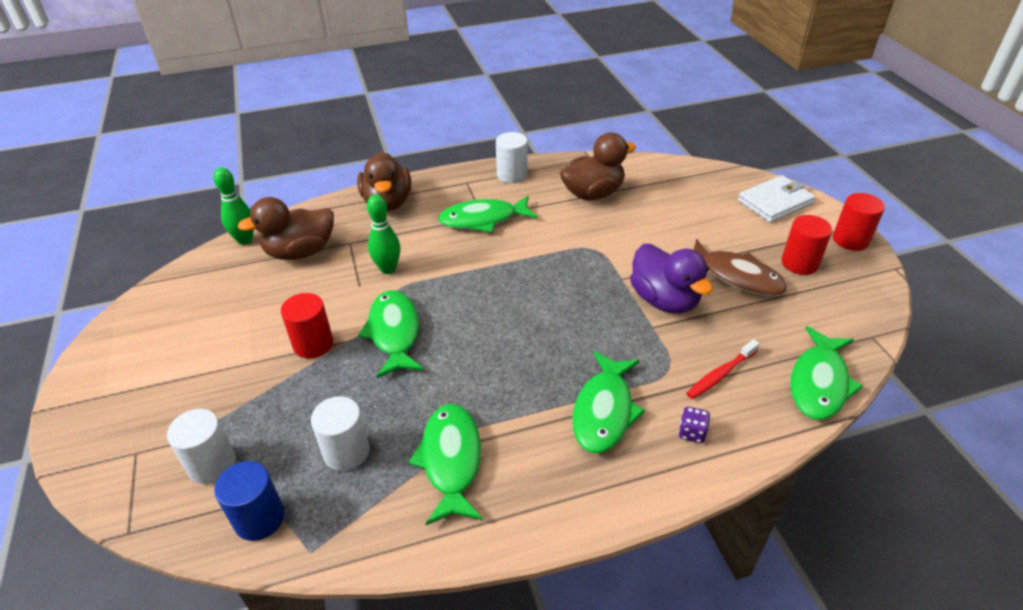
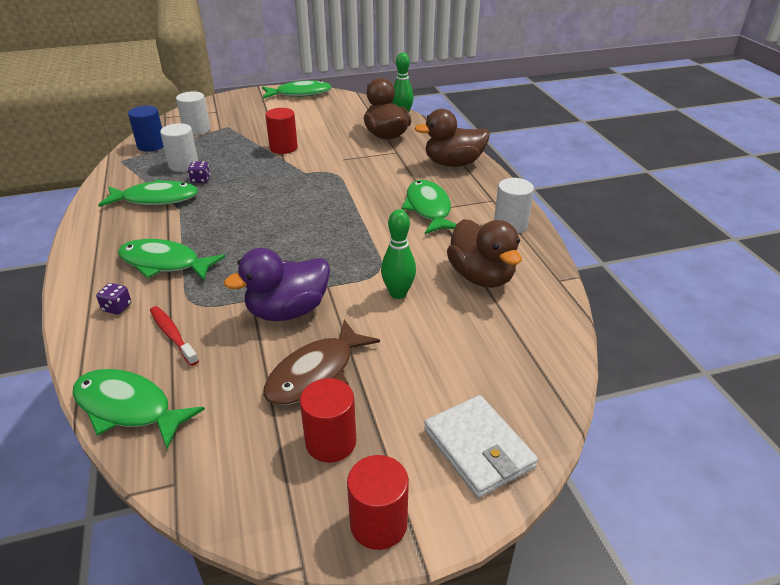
camera: 90 degrees right, 5 degrees down
(388, 269) = (361, 168): green bowling pin -> green bowling pin (398, 293)
(394, 333) = (285, 174): green fish -> green fish (300, 94)
(398, 420) = (200, 180): none -> purple dice

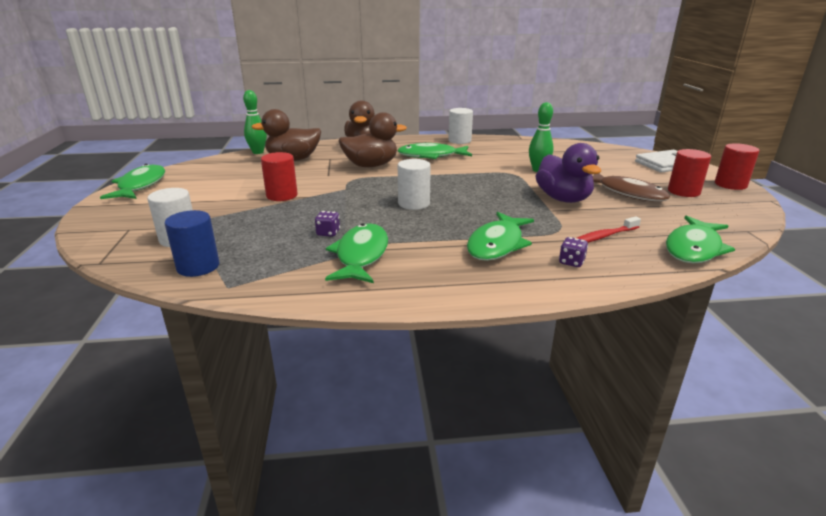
camera: 80 degrees left, 10 degrees down
(183, 165) = (281, 243): white cylinder -> white cylinder (414, 203)
(481, 277) = (518, 151): brown duck -> brown duck (371, 165)

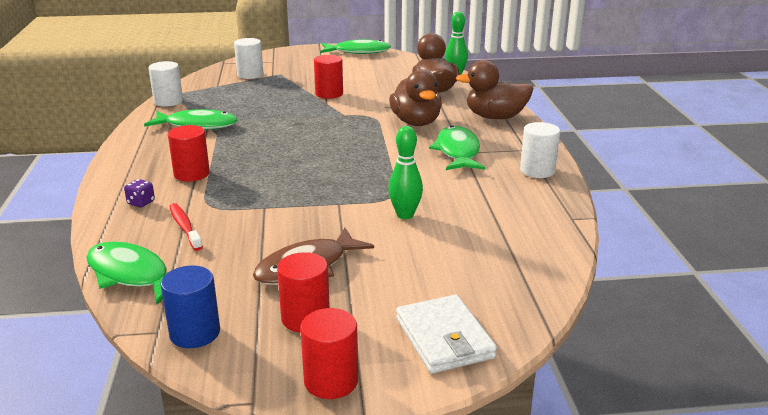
camera: 90 degrees right, 0 degrees up
(198, 267) = (204, 84): blue cylinder -> blue cylinder (195, 333)
(328, 233) = (243, 114): purple dice -> none
(414, 203) = (298, 142): white cylinder -> white cylinder (168, 101)
(497, 244) = (191, 174): green fish -> red cylinder
(563, 199) = (295, 219): purple duck -> none

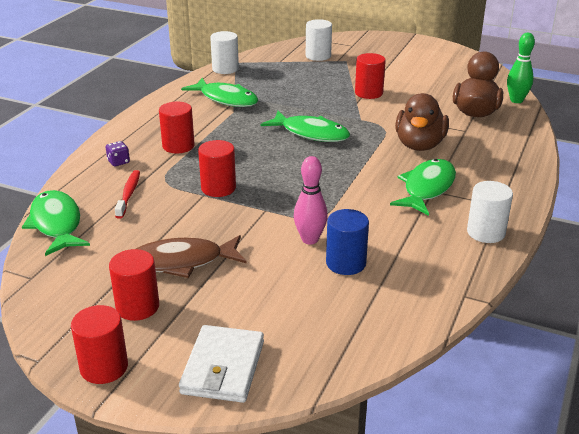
camera: 30 degrees right, 5 degrees up
(195, 333) = (53, 289): blue cylinder -> blue cylinder (346, 263)
(273, 198) = (218, 188): none -> red cylinder
(358, 52) = (444, 51): green fish -> green fish (311, 133)
(405, 215) = (310, 239): green bowling pin -> pink bowling pin
(495, 117) = (507, 160): brown duck -> none

